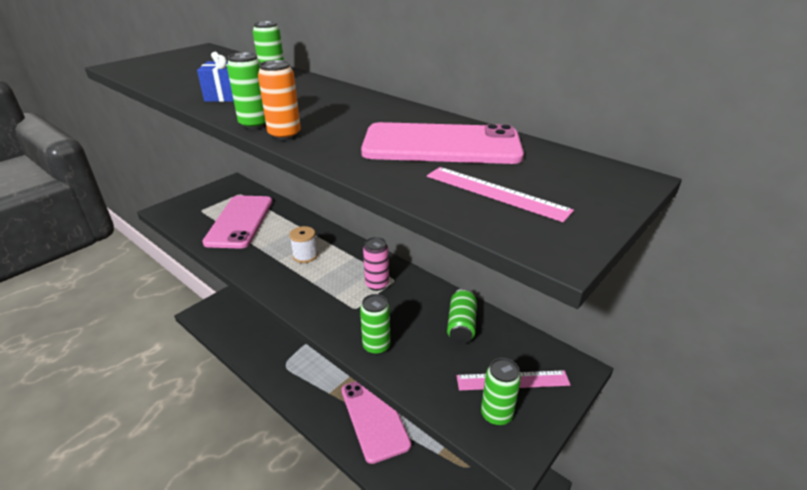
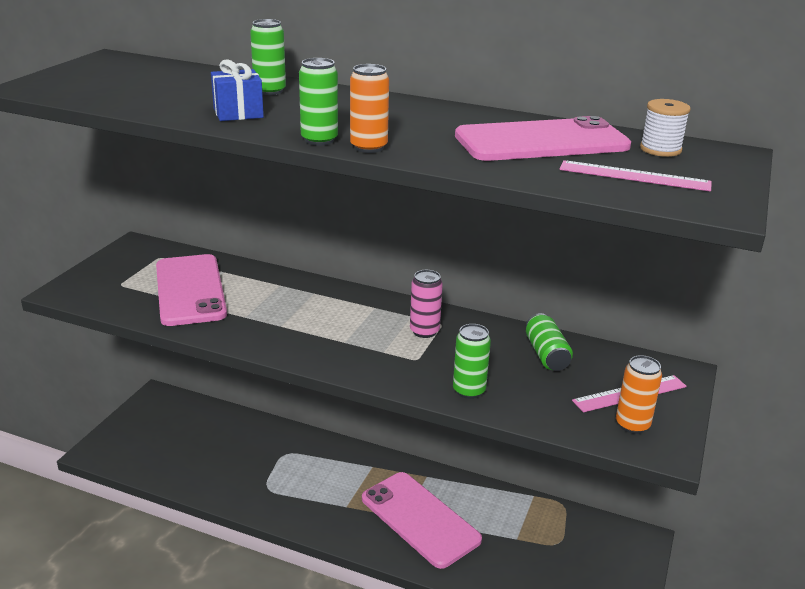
camera: 20 degrees left, 5 degrees down
(305, 256) = (312, 315): white spool -> white spool (660, 149)
(496, 414) = (632, 425): green can -> orange can

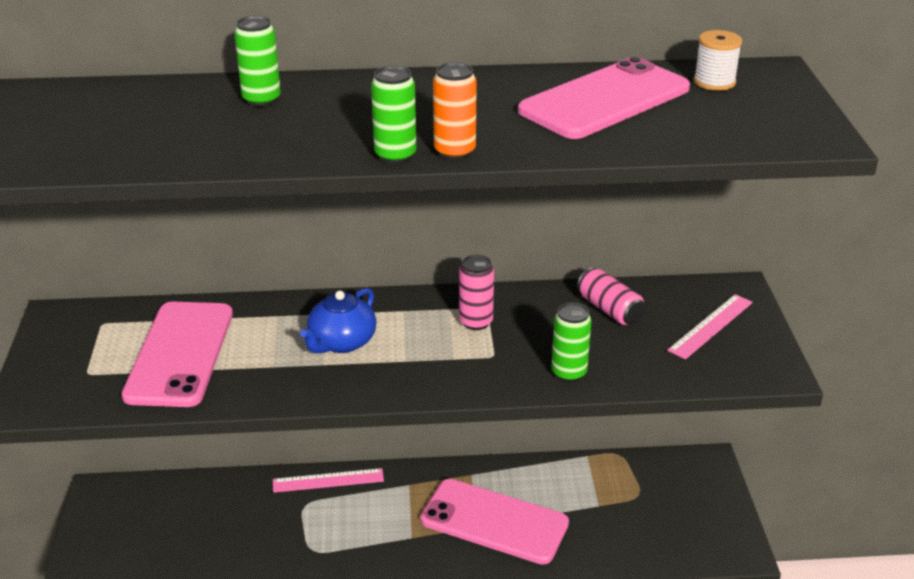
camera: 25 degrees left, 5 degrees up
(190, 290) = (180, 354): pink phone -> pink phone turned 45 degrees clockwise
(238, 113) = (266, 141): blue gift -> none
(308, 315) = (341, 342): none -> blue teapot
(546, 354) = (609, 309): green can -> pink can
(632, 425) = (734, 357): orange can -> none
(634, 176) = (723, 121): pink ruler -> pink ruler (328, 480)

